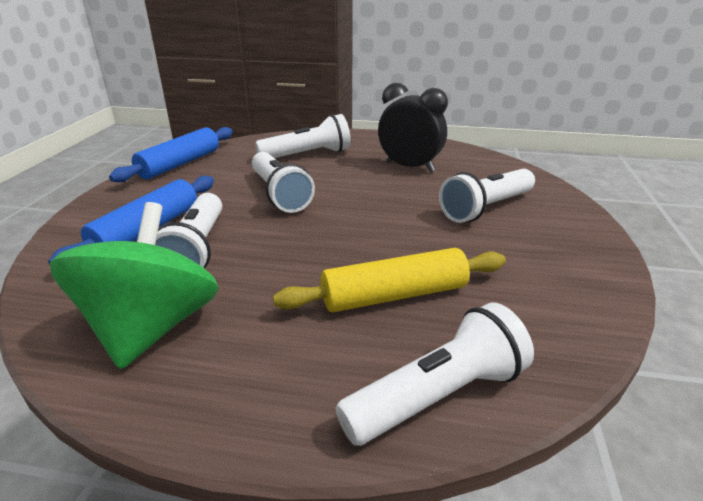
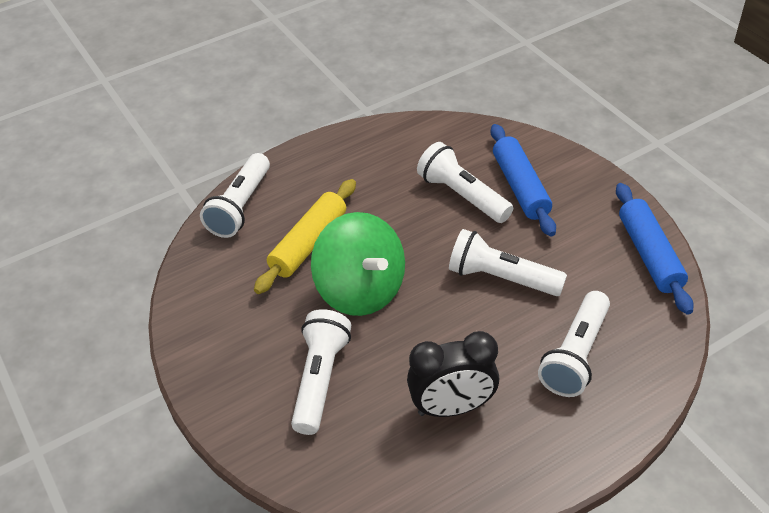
camera: 140 degrees right, 15 degrees up
(152, 327) = (403, 152): green spinning top -> green spinning top (361, 290)

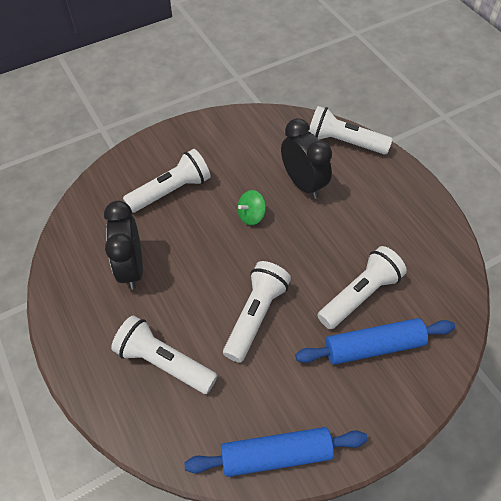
camera: 90 degrees right, 10 degrees up
(308, 243) = (303, 183): yellow rolling pin -> black clock
(320, 380) = (171, 191): white flashlight -> white flashlight turned 45 degrees counterclockwise
(361, 290) = (251, 216): green spinning top -> green spinning top, size x0.44

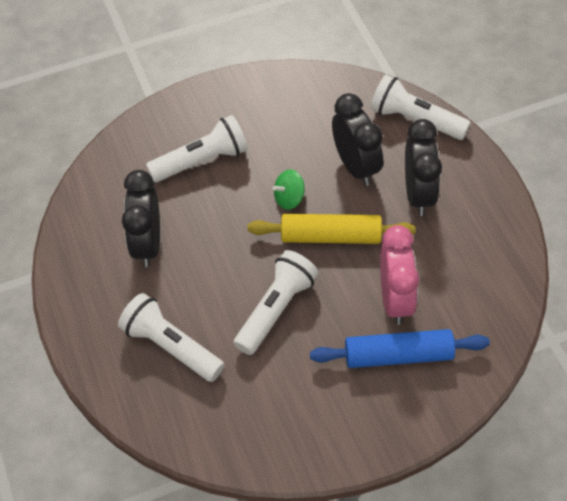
camera: 10 degrees right, 0 degrees up
(276, 454) = (274, 449): blue rolling pin -> none
(293, 244) = (331, 236): none -> yellow rolling pin
(360, 201) = (418, 194): none -> black clock
(360, 295) = (395, 300): white flashlight -> pink clock

